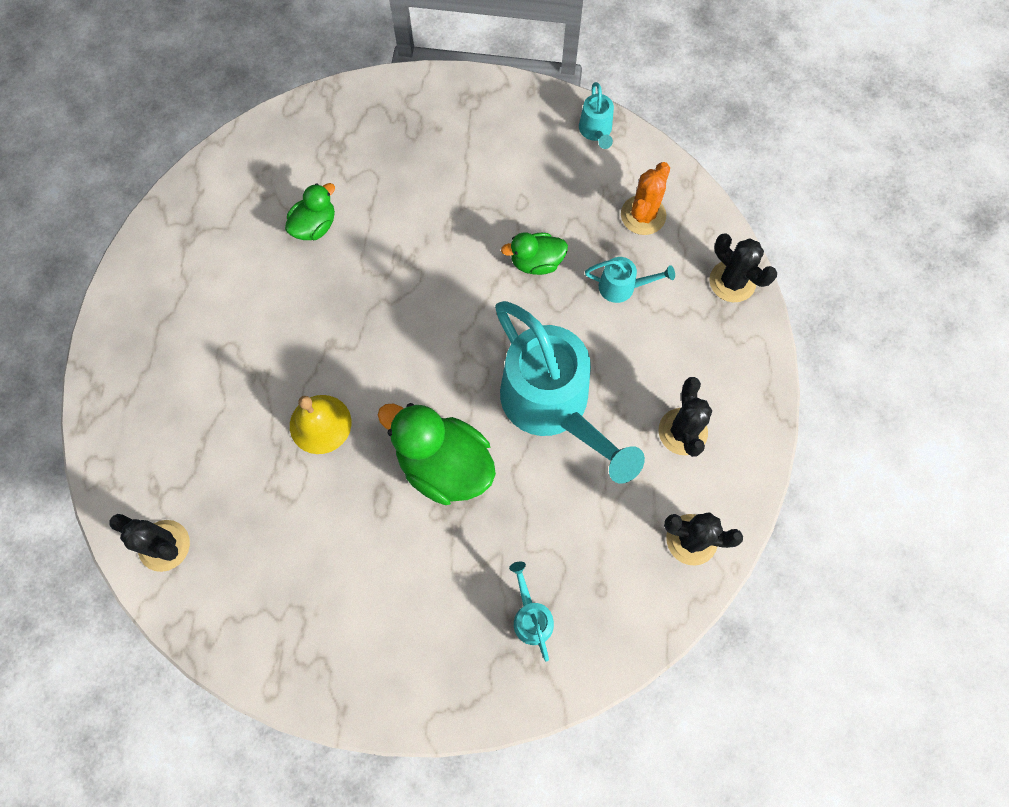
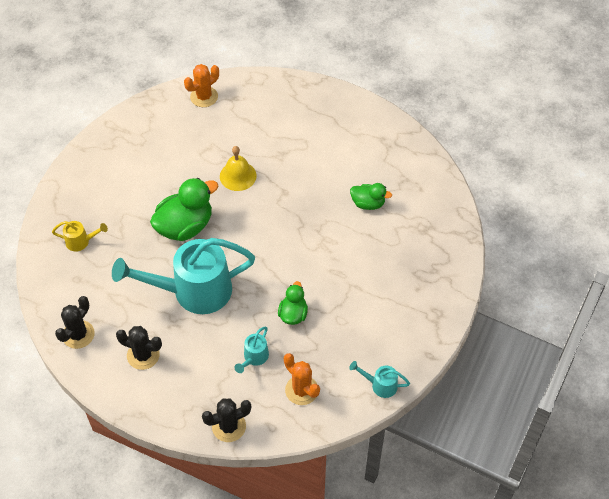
camera: 110 degrees right, 15 degrees down
(164, 545) = (204, 97): black cactus -> orange cactus
(315, 226) = (368, 203): green duck -> green duck turned 45 degrees counterclockwise
(531, 617) = (81, 241): turquoise watering can -> yellow watering can

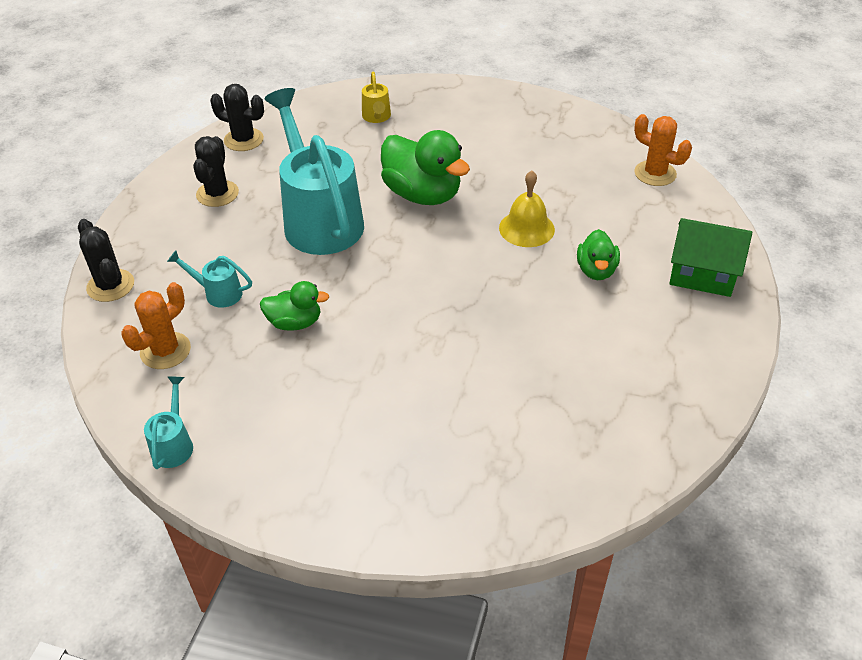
camera: 80 degrees right, 10 degrees down
(303, 102) = (702, 275): none -> green house
(368, 203) = (526, 383): green duck -> green duck (596, 270)

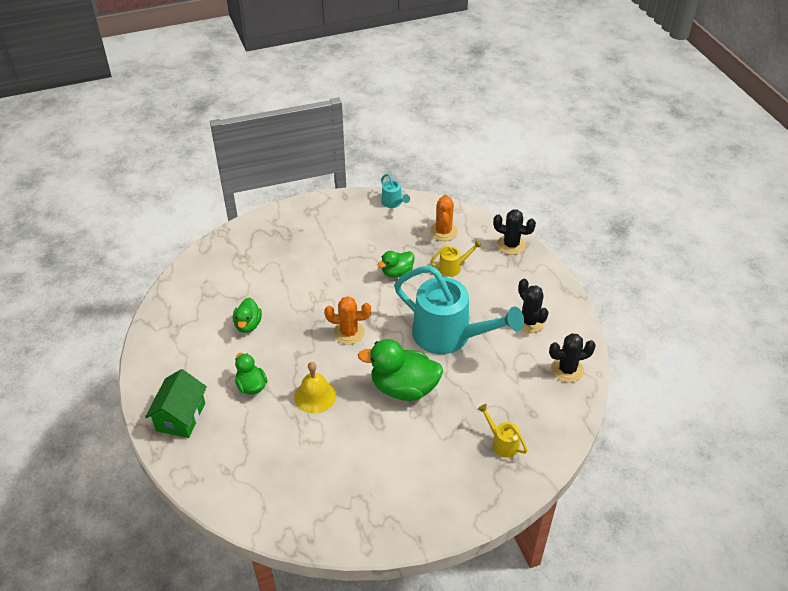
camera: 145 degrees right, 0 degrees up
(218, 293) = (453, 267): turquoise watering can -> yellow watering can
(556, 348) = (248, 325): none -> green duck
(655, 173) = (250, 498): orange cactus -> orange cactus (349, 333)
(702, 275) = (181, 417): green house -> green house turned 60 degrees counterclockwise

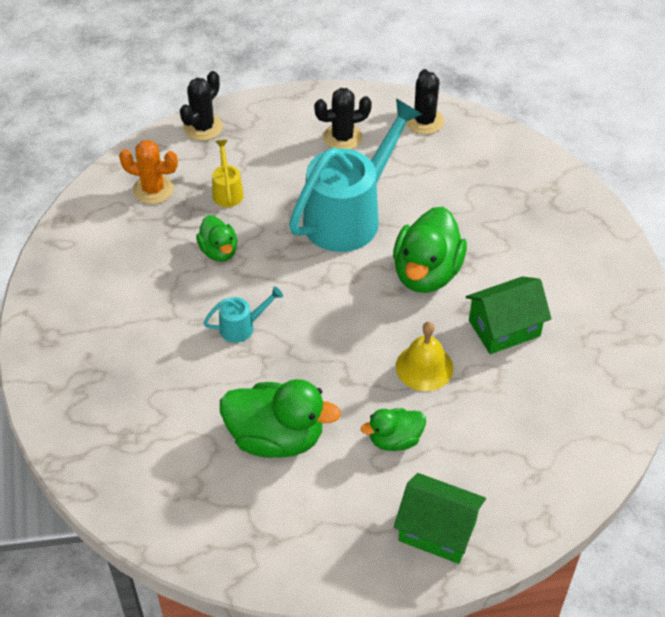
camera: 80 degrees left, 5 degrees up
(248, 325) = (276, 437): green duck -> green duck, size x1.78
(349, 333) = (320, 318): orange cactus -> none
(359, 442) = (504, 328): none -> green house
(393, 203) = (70, 235): turquoise watering can -> turquoise watering can (242, 327)
(502, 443) = (521, 196): yellow watering can -> none

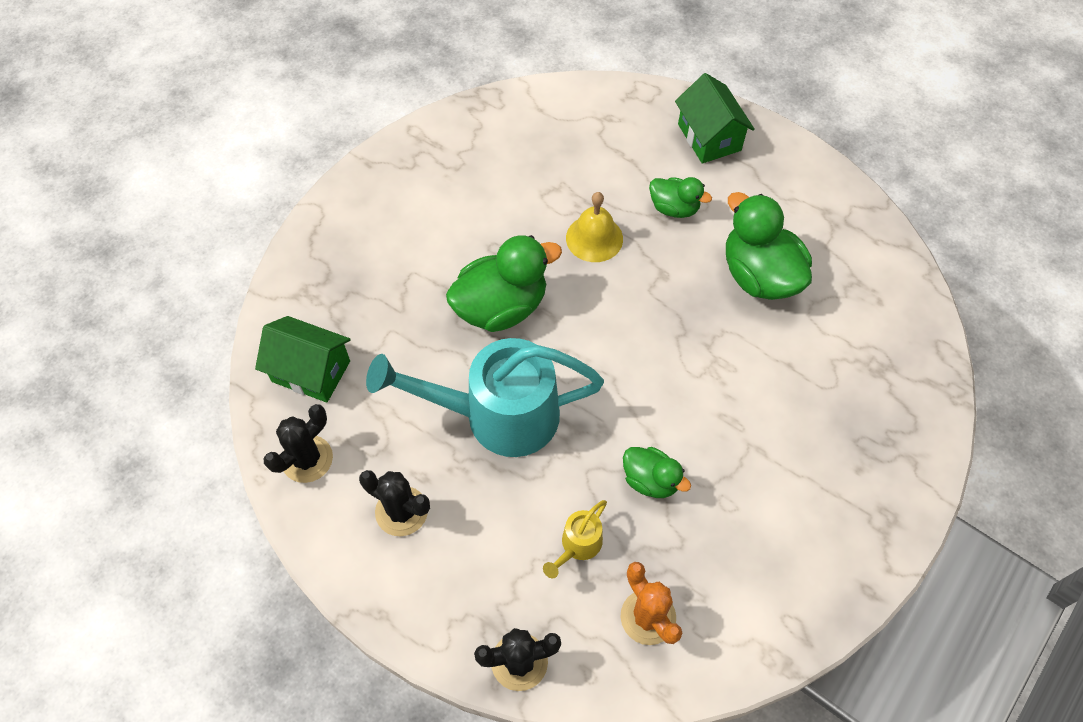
camera: 135 degrees left, 10 degrees up
(219, 251) = (651, 480): green duck -> green duck turned 105 degrees clockwise
(242, 327) = (701, 386): turquoise watering can -> none
(504, 328) = (501, 218): green house -> green house (311, 371)

